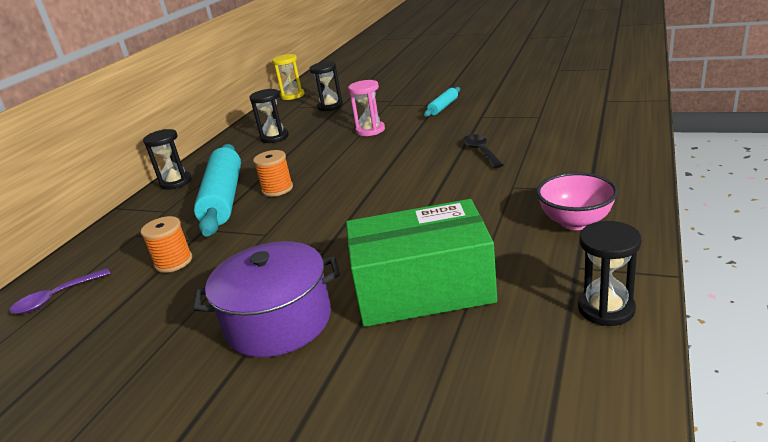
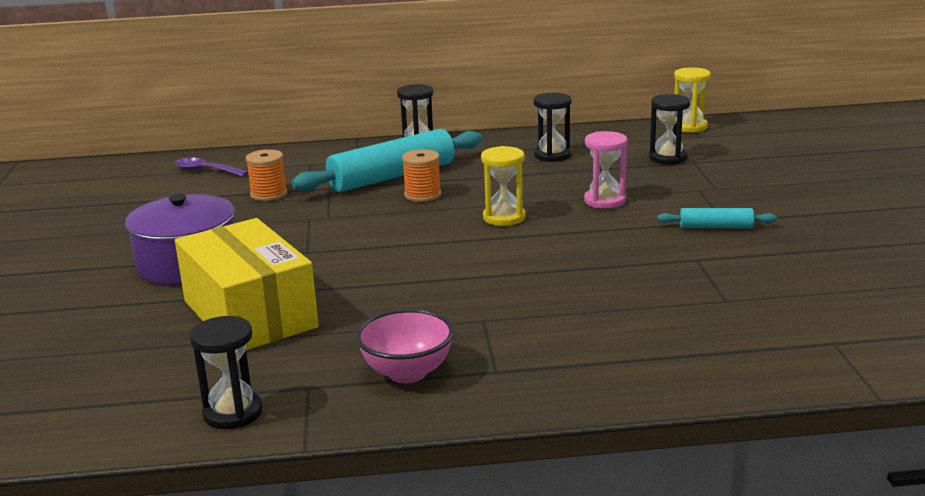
camera: 60 degrees right, 5 degrees down
(357, 163) = (504, 218): none -> yellow hourglass
(423, 288) = (249, 314): green box -> yellow box
(481, 151) = (576, 282): black spoon -> none

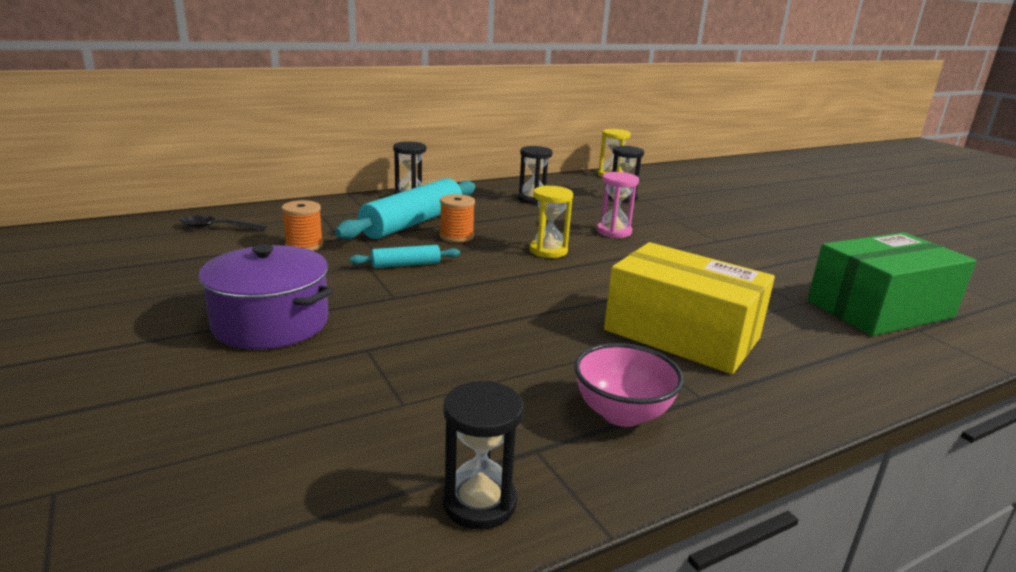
camera: 25 degrees left, 0 degrees up
(205, 171) = (216, 227): purple spoon -> black spoon
(249, 314) = (390, 371): yellow box -> yellow box (681, 334)
(715, 227) = (719, 246): turquoise rolling pin -> turquoise rolling pin (406, 264)
(819, 316) = (879, 309): none -> green box

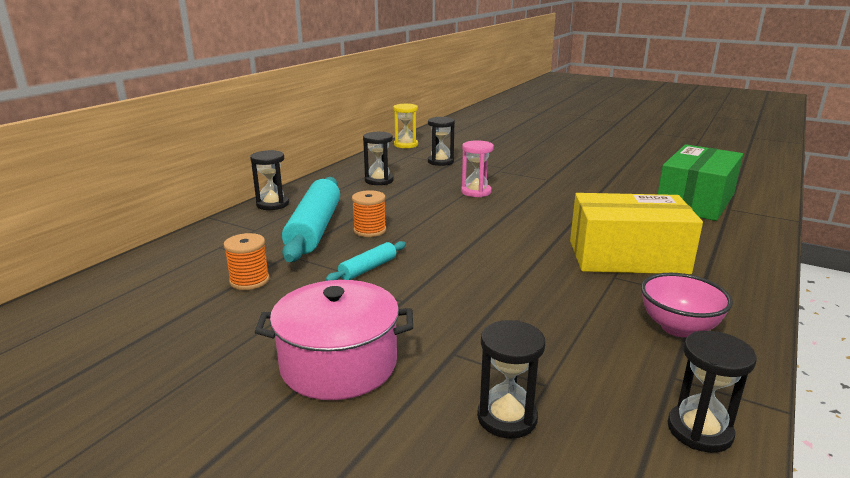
camera: 30 degrees left, 0 degrees up
(216, 227) = (126, 292): black spoon -> none
(271, 323) = (339, 364): purple pot -> pink pot
(327, 412) = (507, 417): none -> black hourglass
(548, 251) = (455, 221): yellow hourglass -> none

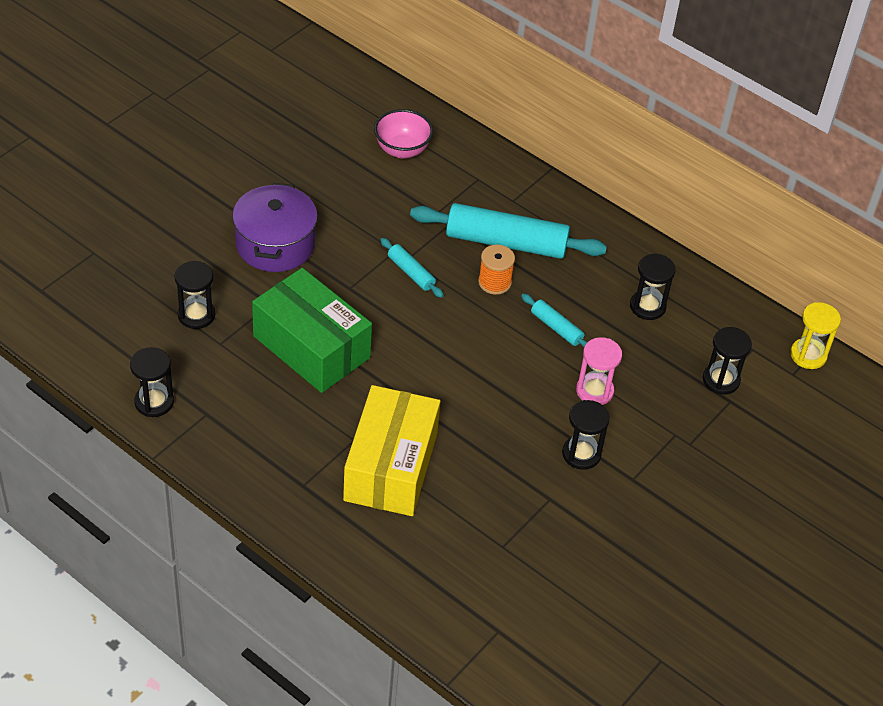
camera: 95 degrees right, 25 degrees up
(249, 281) = (406, 199): orange spool -> none
(272, 204) = (579, 213): black hourglass -> black hourglass (581, 454)
(339, 364) = (275, 244): pink pot -> purple pot
(416, 206) = (556, 328): none -> turquoise rolling pin
(678, 328) = (262, 446): pink bowl -> pink bowl (402, 150)
(695, 201) = (528, 607): green box -> green box (311, 347)

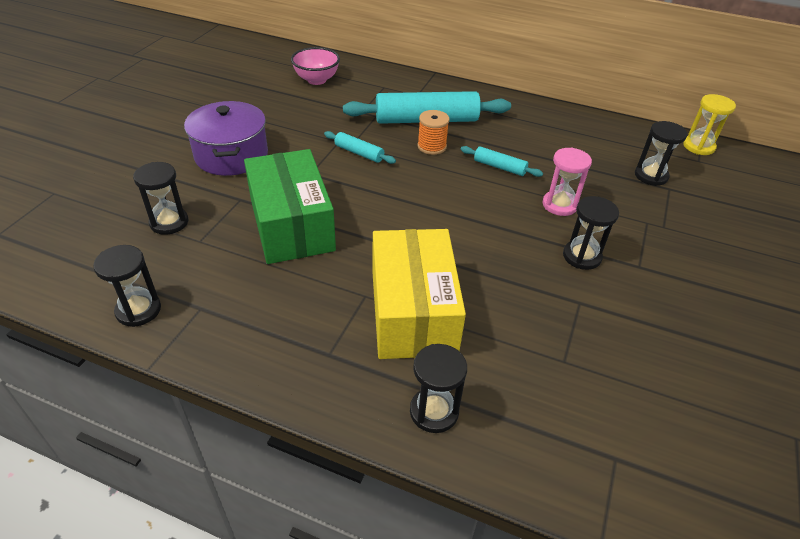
camera: 15 degrees left, 5 degrees down
(311, 347) = (291, 225): green box -> green box turned 45 degrees clockwise
(647, 306) = (560, 139): black hourglass -> black hourglass (434, 411)

